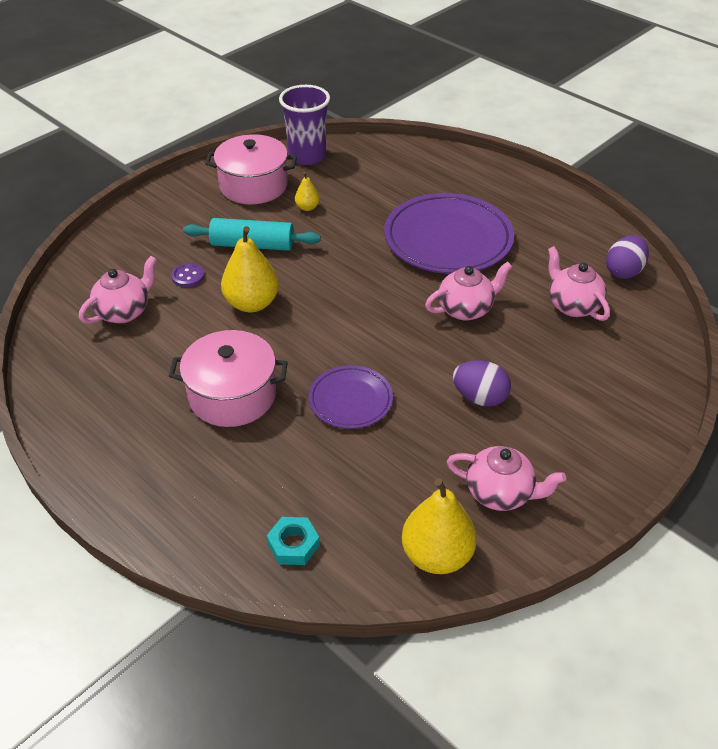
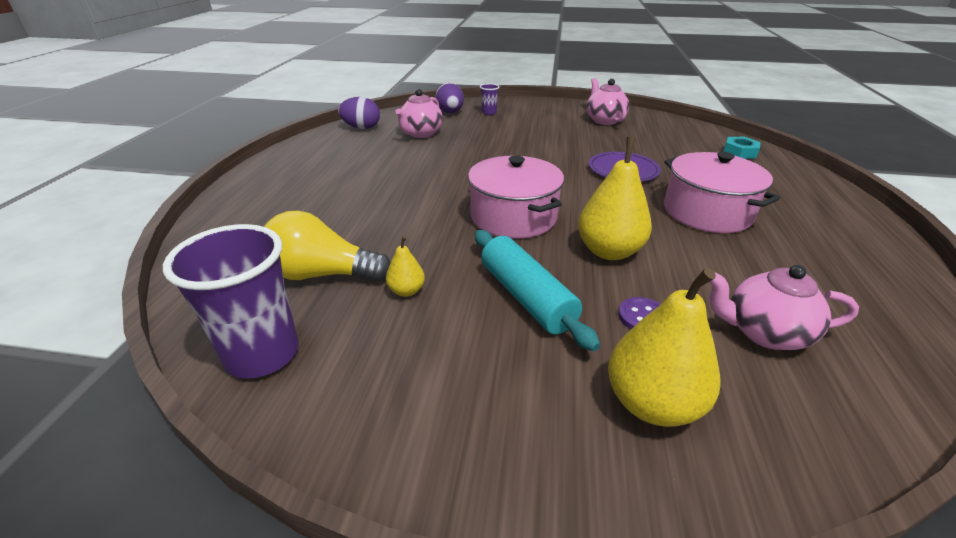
camera: 125 degrees left, 10 degrees down
(253, 185) = (394, 371): pink pot -> pink pot (513, 217)
(356, 185) = (322, 274): none -> yellow light bulb
(436, 555) = (666, 123): yellow pear -> yellow pear (652, 403)
(448, 239) = (385, 191): purple plate -> none
(465, 309) = (472, 161): pink teapot -> none
(480, 397) = (549, 138): purple egg -> purple egg (450, 112)
(613, 394) = (489, 112): none -> purple cup

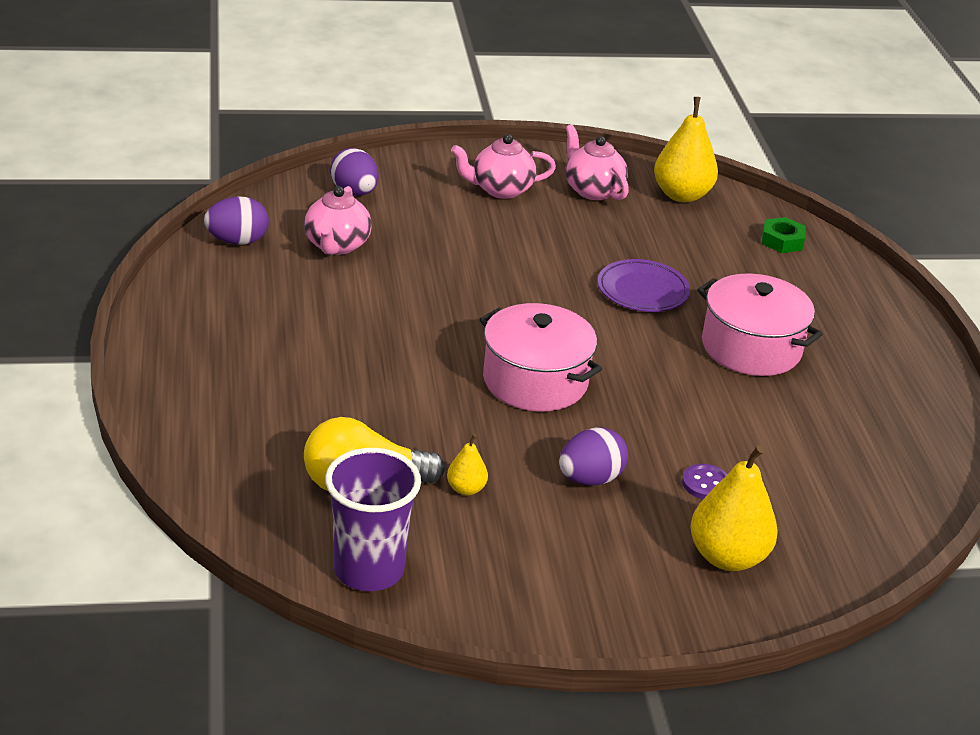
camera: 20 degrees left, 0 degrees up
(489, 112) = (414, 187): purple cup -> none
(526, 297) = (590, 479): turquoise rolling pin -> purple egg
(609, 251) = (656, 414): yellow pear -> yellow pear (681, 195)
(739, 152) = (782, 241): turquoise nut -> green nut
(764, 332) = (813, 483): pink teapot -> pink teapot (501, 189)

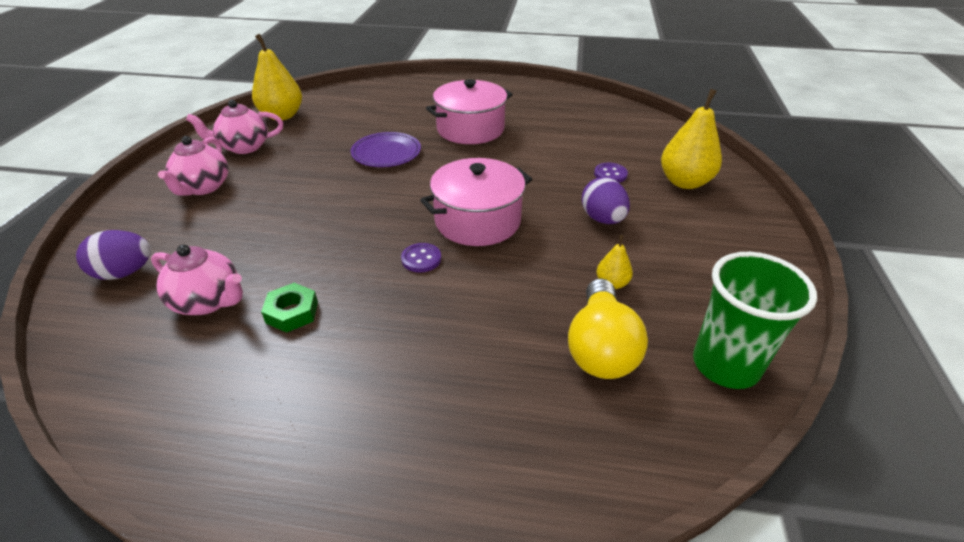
camera: 70 degrees left, 5 degrees up
(237, 241) = (134, 384): purple egg -> none
(369, 570) = (725, 365): purple cup -> green cup
(448, 352) = (421, 259): none -> purple button
(782, 241) = (362, 95): green nut -> green nut (292, 312)

